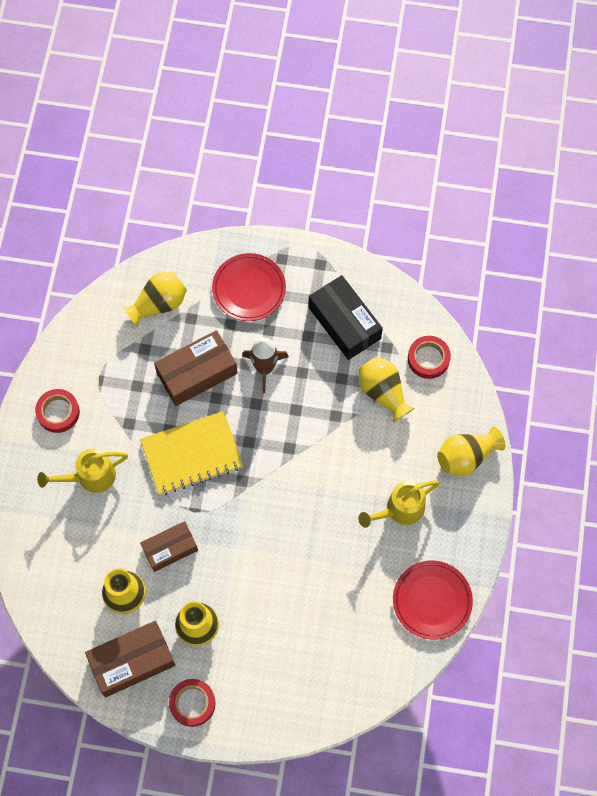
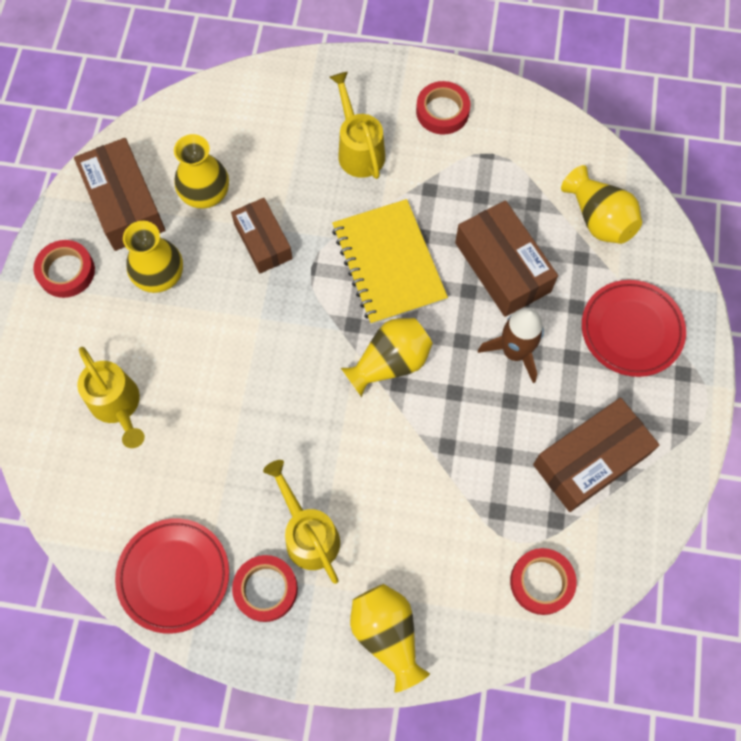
camera: 90 degrees right, 0 degrees up
(306, 651) = (118, 405): none -> yellow watering can
(344, 323) = (590, 460): black box -> brown box
(383, 392) = (484, 514): yellow vase -> yellow vase (390, 363)
(439, 537) = (266, 589): none -> red tape

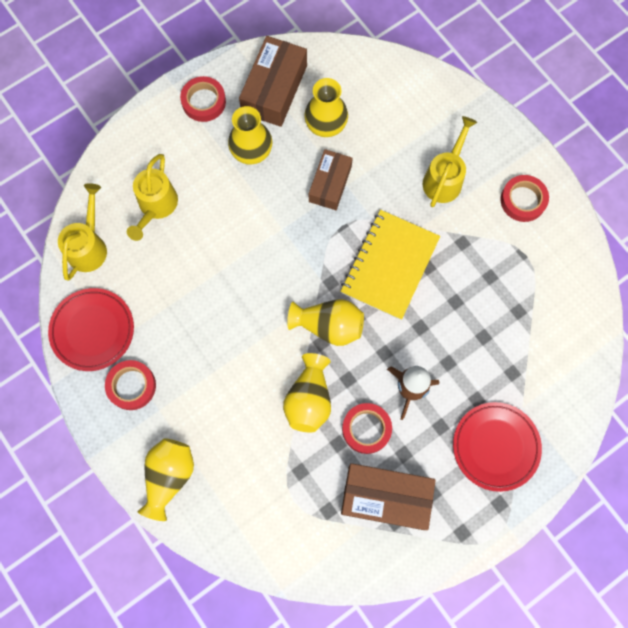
camera: 45 degrees right, 5 degrees up
(308, 534) = (184, 378): yellow watering can -> yellow watering can (89, 246)
(502, 267) = (456, 332): brown box -> none
(541, 582) = (282, 536): red tape -> red tape (366, 429)
(598, 219) = (550, 359): yellow vase -> yellow vase (309, 399)

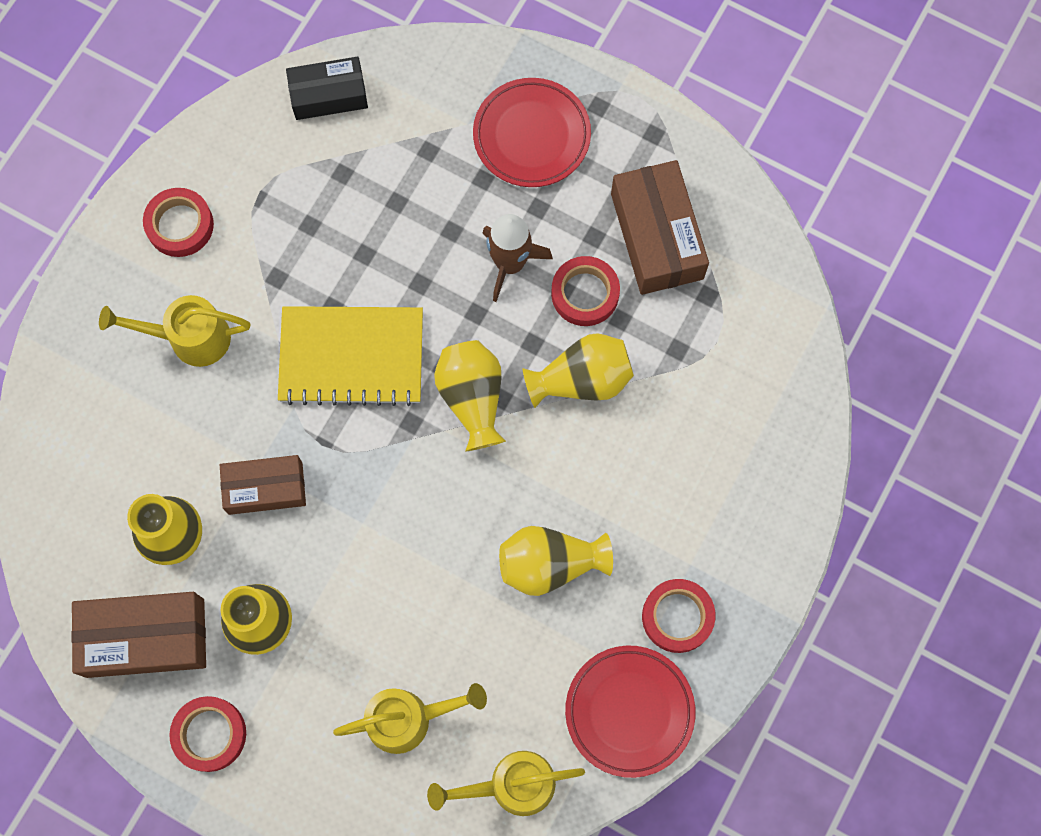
camera: 115 degrees left, 0 degrees up
(169, 476) = (766, 507): yellow vase -> yellow vase (550, 564)
(579, 326) = (329, 95): none -> black box

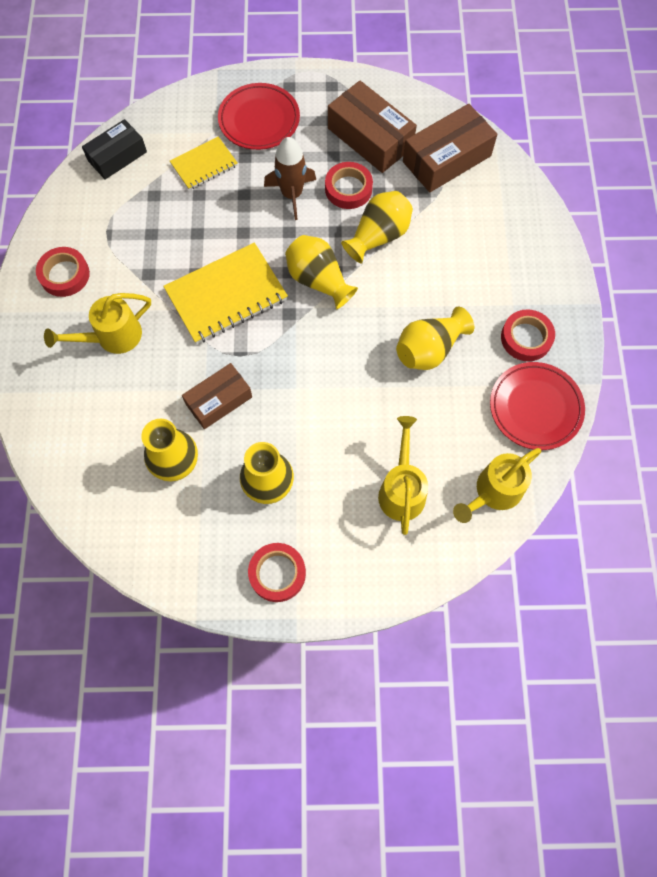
camera: 30 degrees left, 5 degrees down
(145, 637) = (195, 536): brown box -> brown box (446, 159)
(408, 719) = (402, 489): yellow watering can -> yellow watering can turned 45 degrees counterclockwise
(427, 163) = (204, 165): none -> yellow notebook

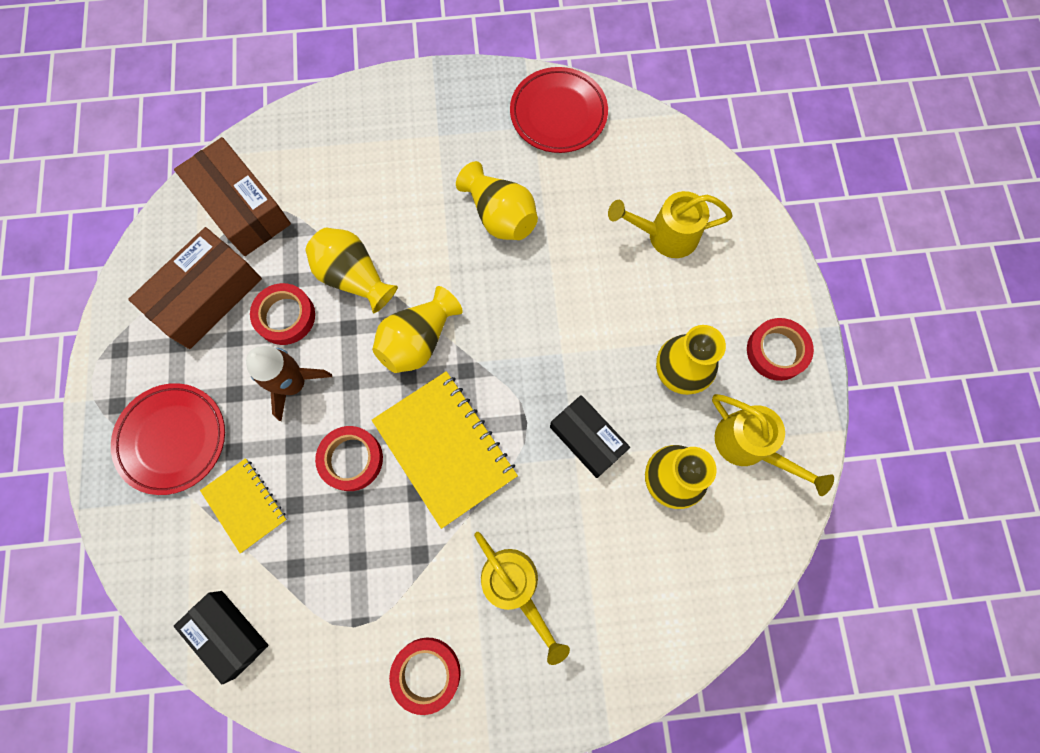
camera: 95 degrees left, 5 degrees up
(219, 400) = (587, 439): brown box -> black box
(493, 492) = (655, 150): yellow watering can -> yellow watering can (749, 446)
(526, 338) = (478, 122): red tape -> red tape (351, 459)

